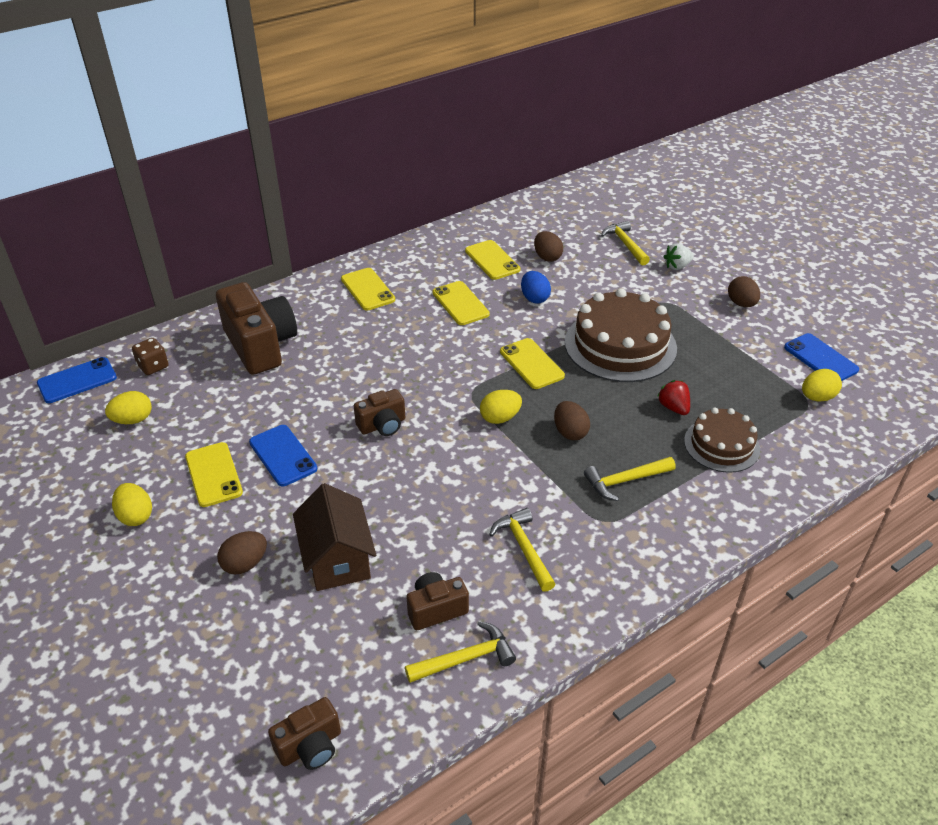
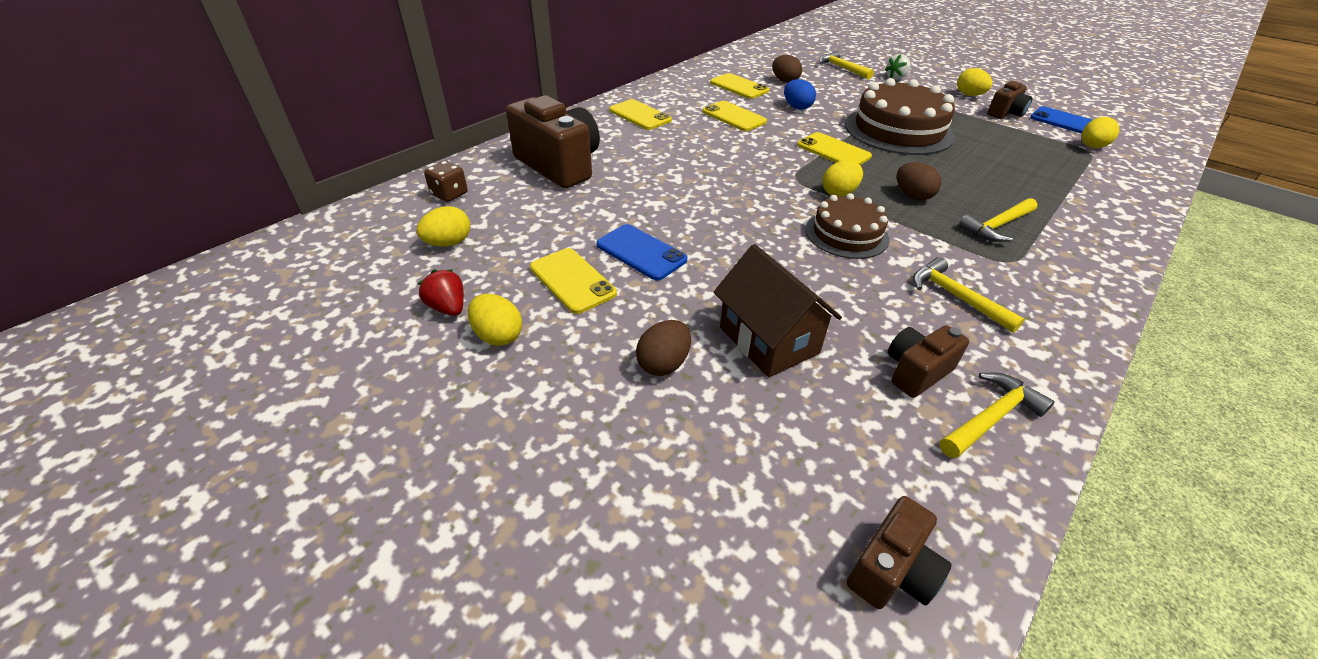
camera: 15 degrees left, 0 degrees up
(77, 380) = (364, 216): blue phone -> none
(382, 425) = (729, 213): brown camera -> brown camera (1005, 113)
(673, 407) = (985, 167): red strawberry -> red strawberry (448, 308)
(721, 445) = (1052, 188): brown cake -> brown cake (846, 234)
(741, 304) = (969, 95): brown egg -> yellow egg

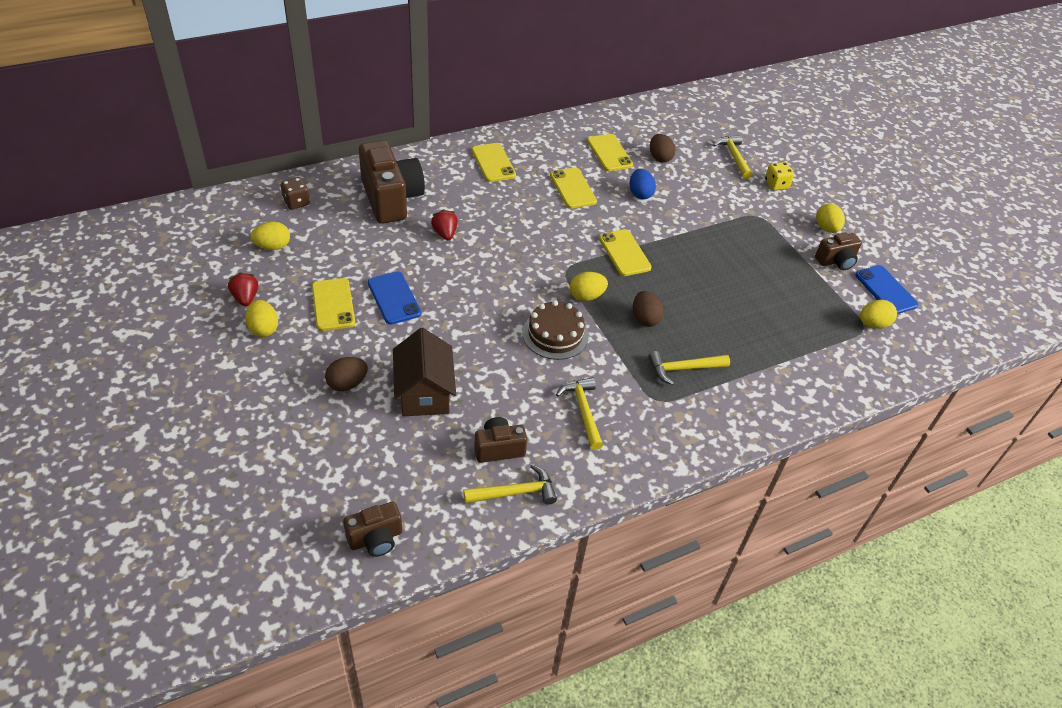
camera: 20 degrees right, 5 degrees up
(644, 180) = (445, 234): none -> red strawberry
(896, 78) = (776, 185): white strawberry -> yellow dice
(898, 130) = (707, 249): brown cake -> none

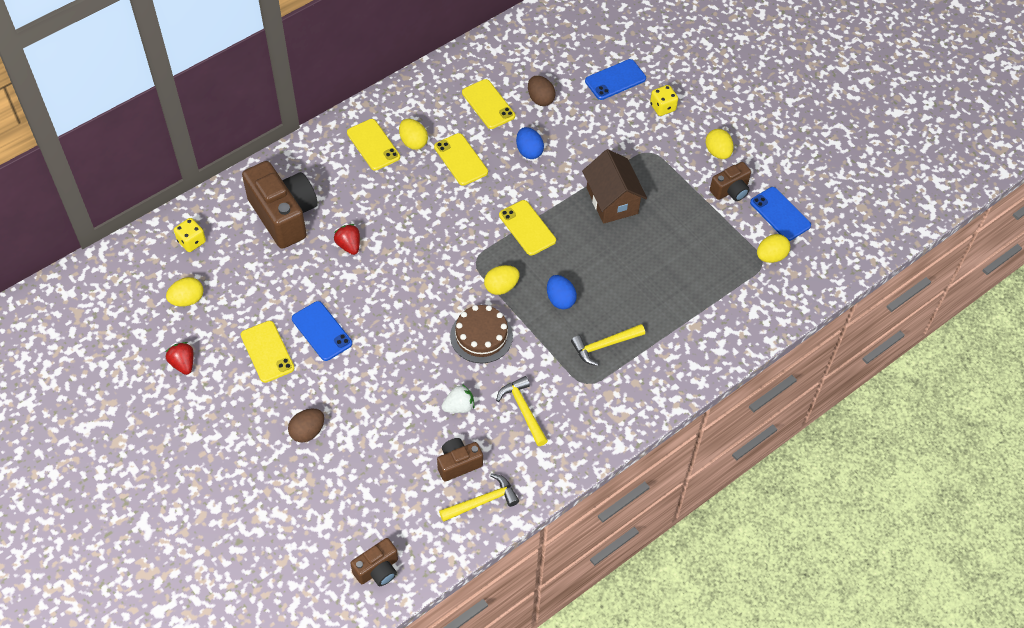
camera: 10 degrees left, 10 degrees up
(263, 328) = (212, 392): yellow egg -> yellow egg (413, 142)
(296, 202) = (191, 241): brown dice -> yellow dice
(424, 393) = (379, 425): brown house -> brown house (612, 201)
(514, 393) = (459, 406): none -> white strawberry
(645, 319) = (560, 299): brown egg -> blue egg
(734, 157) = (615, 80): yellow hammer -> blue phone

